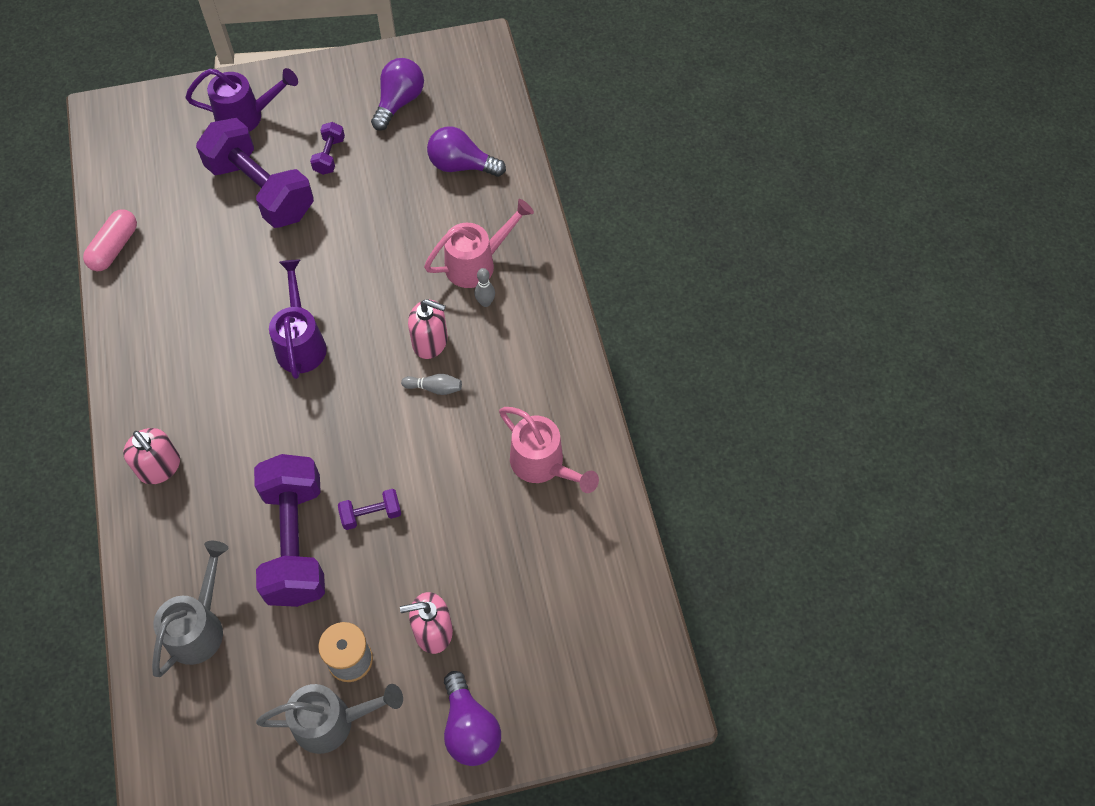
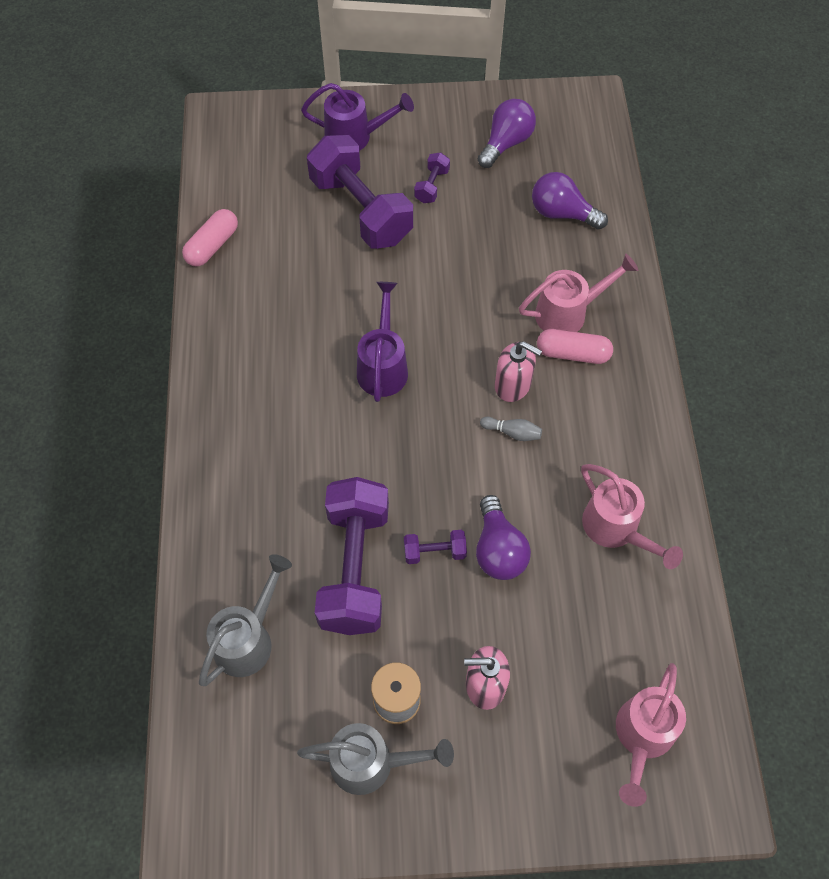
camera: 10 degrees right, 0 degrees up
(160, 467) = (229, 469): pink soap dispenser -> none
(470, 728) = (513, 796): purple light bulb -> purple light bulb (498, 549)
(485, 302) = (573, 354): grey bowling pin -> pink capsule
(585, 653) = (642, 737): none -> pink watering can

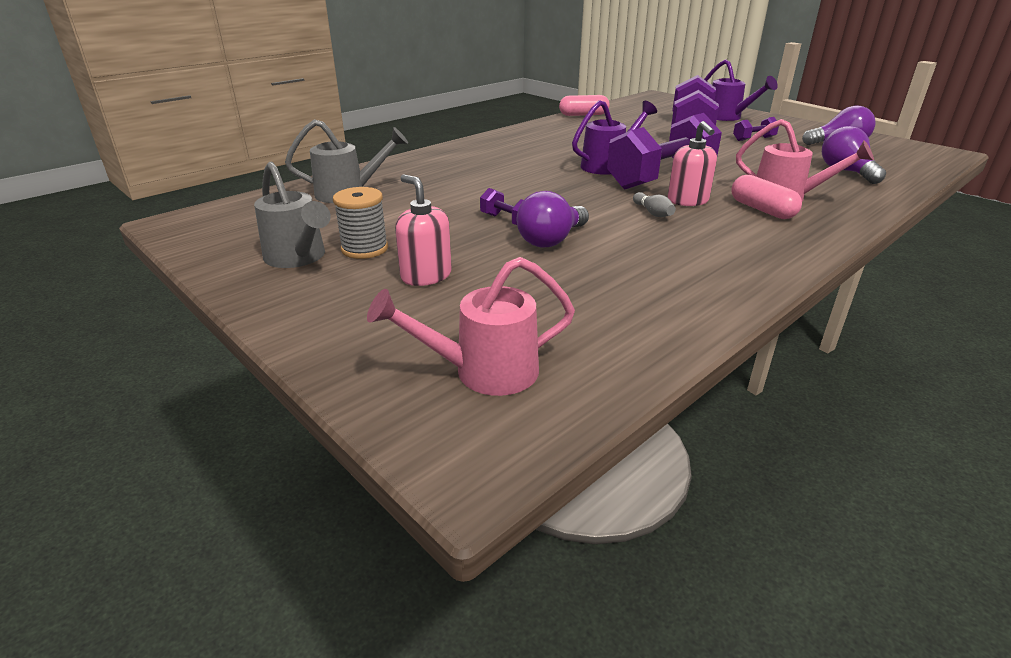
camera: 50 degrees right, 30 degrees down
(355, 567) = (450, 203): purple dumbbell -> purple dumbbell (661, 178)
(616, 529) = (664, 278): pink watering can -> none

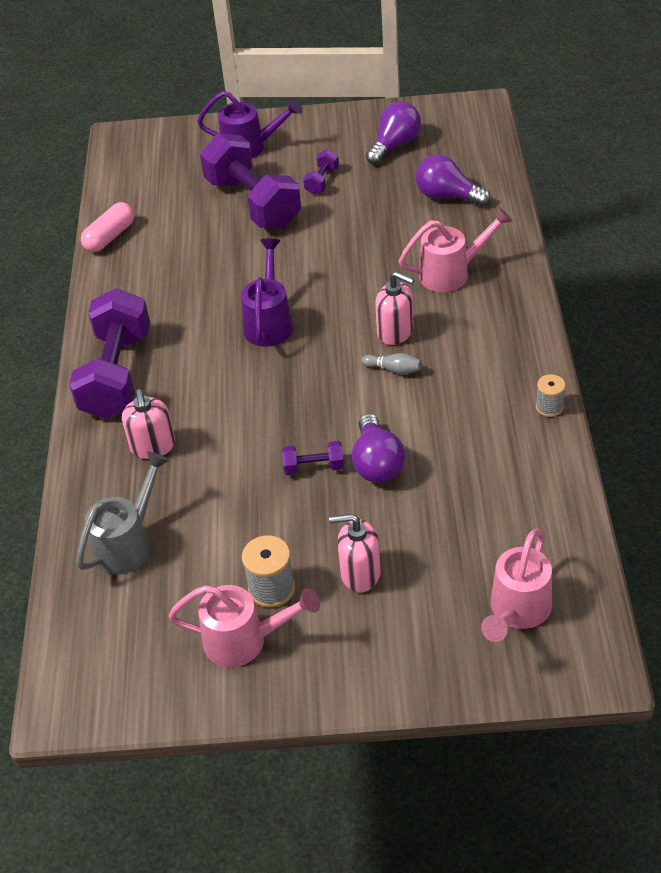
camera: 45 degrees left, 15 degrees up
(298, 258) = (244, 640): grey watering can -> pink watering can
(443, 173) = (153, 446): none -> pink soap dispenser
(661, 178) = (335, 311): purple dumbbell -> purple dumbbell (117, 375)
(754, 287) = (549, 407): none -> grey spool
(762, 210) = (455, 305): pink capsule -> none

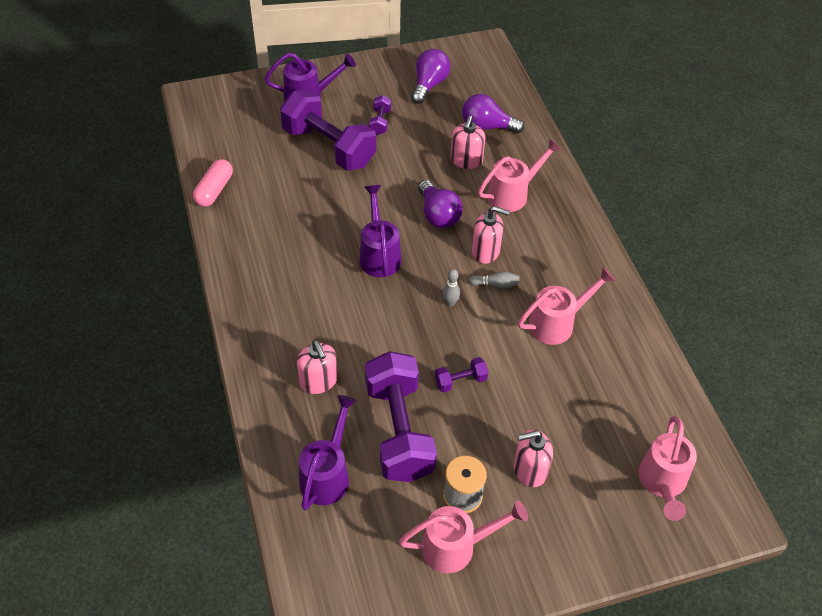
camera: 20 degrees left, 5 degrees up
(117, 375) = (264, 319): purple dumbbell -> purple dumbbell (399, 430)
(127, 543) = (327, 474): grey watering can -> purple watering can
(333, 382) = (450, 302): none -> grey bowling pin
(377, 463) = (510, 370): purple light bulb -> purple light bulb (438, 215)
(408, 231) = (466, 160): none -> pink soap dispenser
(452, 420) = (557, 323): none -> pink watering can
(549, 407) = (627, 302): grey spool -> none

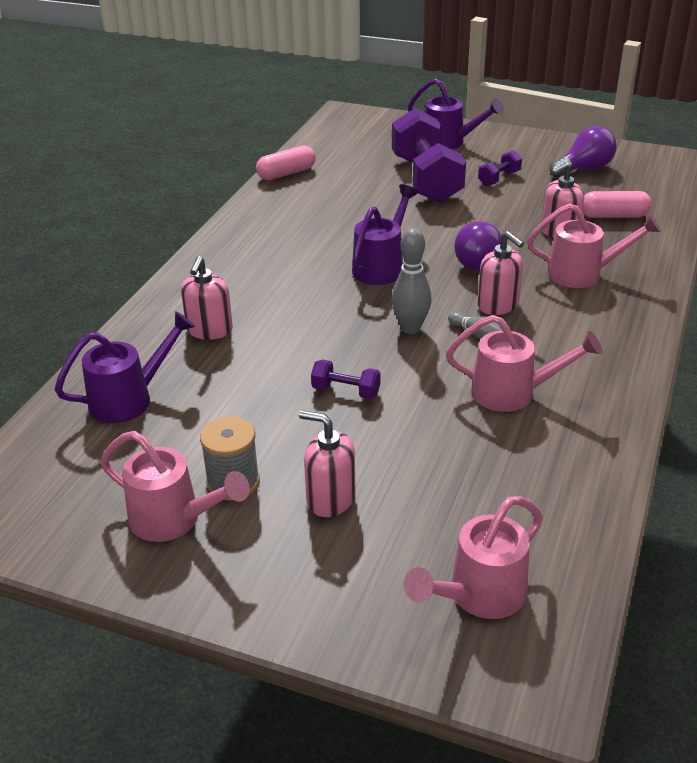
camera: 40 degrees right, 15 degrees down
(399, 430) = (236, 400): purple dumbbell -> none
(450, 302) = (410, 328): grey bowling pin -> grey bowling pin, size x1.71
(487, 127) = (613, 216): purple light bulb -> pink capsule

